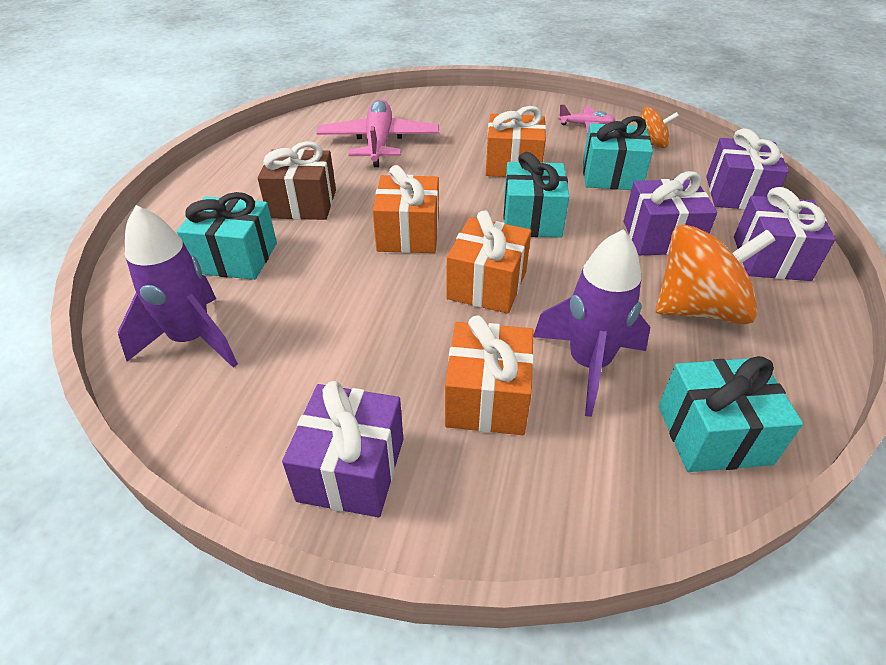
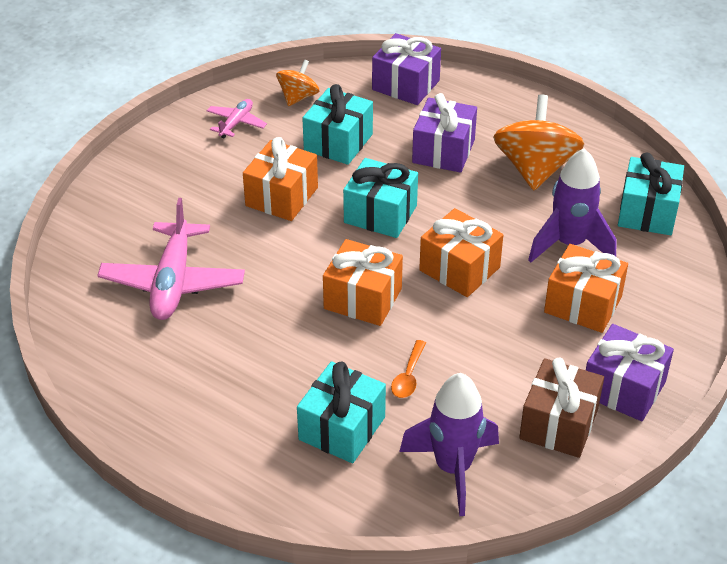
camera: 70 degrees left, 0 degrees up
(302, 204) = (269, 365): brown gift -> brown gift (558, 424)
(314, 283) = (408, 376): none -> orange spoon
(379, 143) = (173, 282): pink plane -> pink plane turned 105 degrees counterclockwise
(770, 258) = (495, 109): purple gift -> none

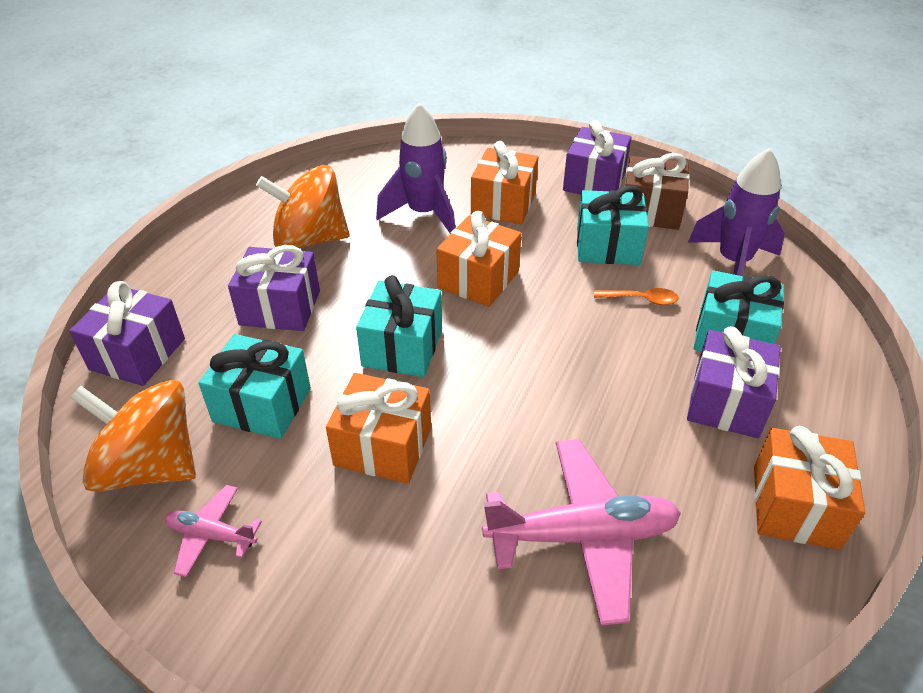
camera: 100 degrees left, 0 degrees up
(264, 397) = (726, 402): none -> purple gift
(298, 97) = (150, 466): orange spinning top -> orange spinning top, size x1.82
(363, 299) = (547, 344): orange gift -> orange gift (795, 506)
(647, 212) = (369, 174): turquoise gift -> turquoise gift (608, 246)

